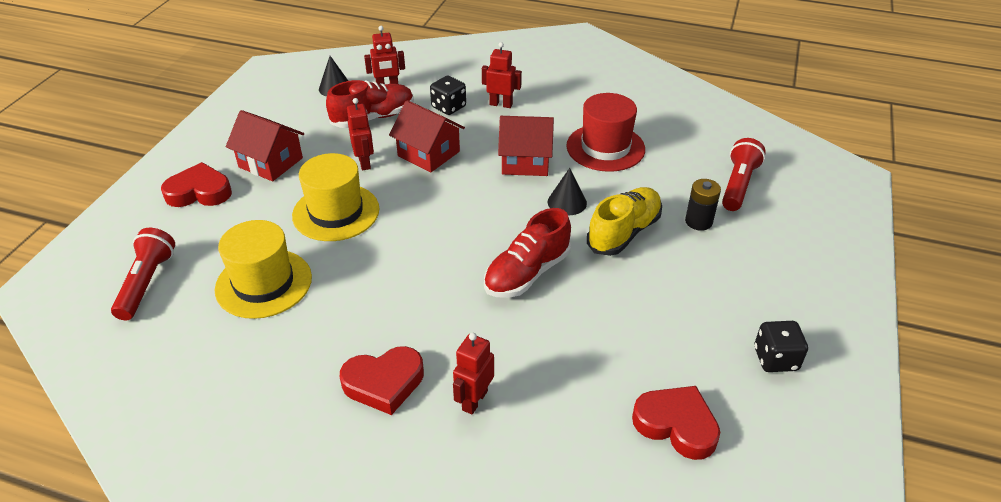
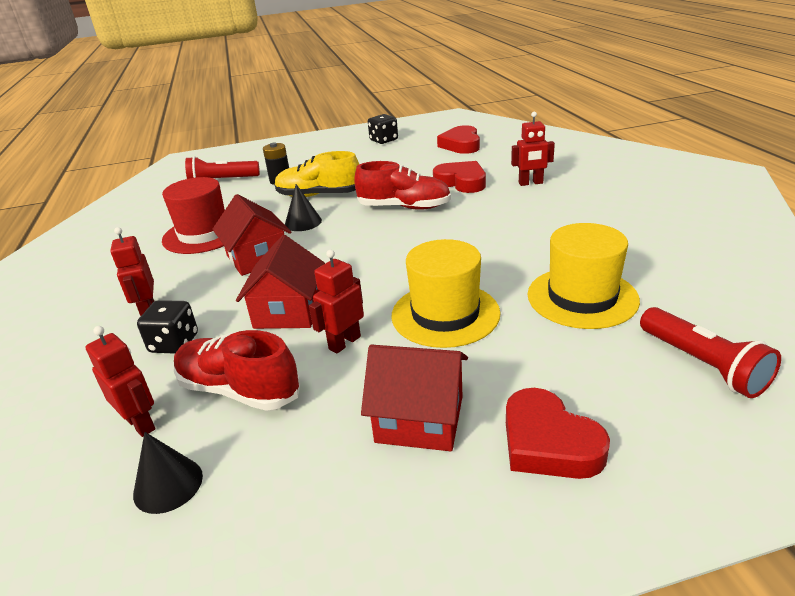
camera: 120 degrees left, 10 degrees down
(147, 283) = (702, 365): red flashlight -> red flashlight turned 90 degrees counterclockwise
(270, 162) = (420, 419): red house -> red house turned 75 degrees counterclockwise
(384, 383) = (568, 208): red heart -> red heart (461, 182)

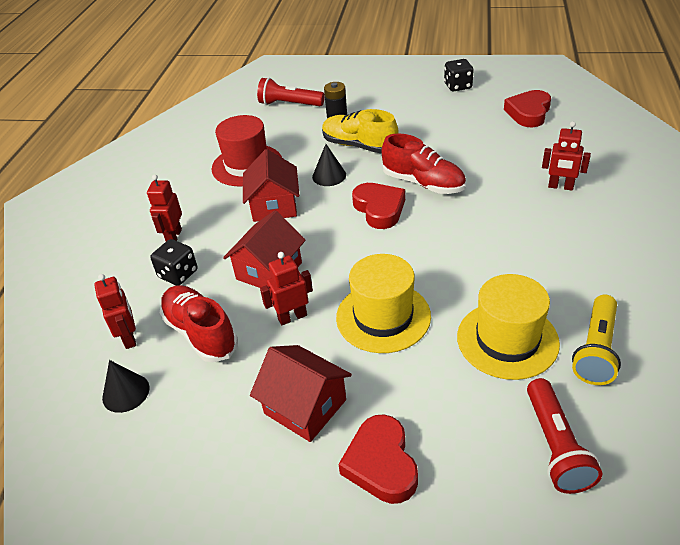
camera: 25 degrees right, 10 degrees up
(461, 182) = (495, 165): red heart -> red heart (379, 209)
(665, 282) = (596, 350): none -> yellow flashlight

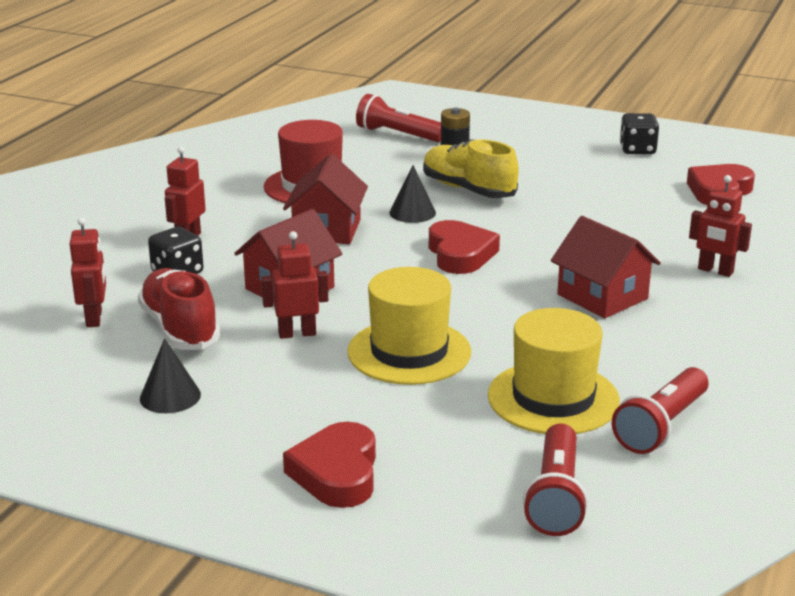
camera: 10 degrees right, 15 degrees down
(126, 392) = (70, 363): black cone -> black cone (170, 396)
(305, 407) = (272, 411): red house -> red house (602, 297)
(423, 183) = (532, 239): red shoe -> none
(596, 350) = (661, 426): yellow flashlight -> red flashlight

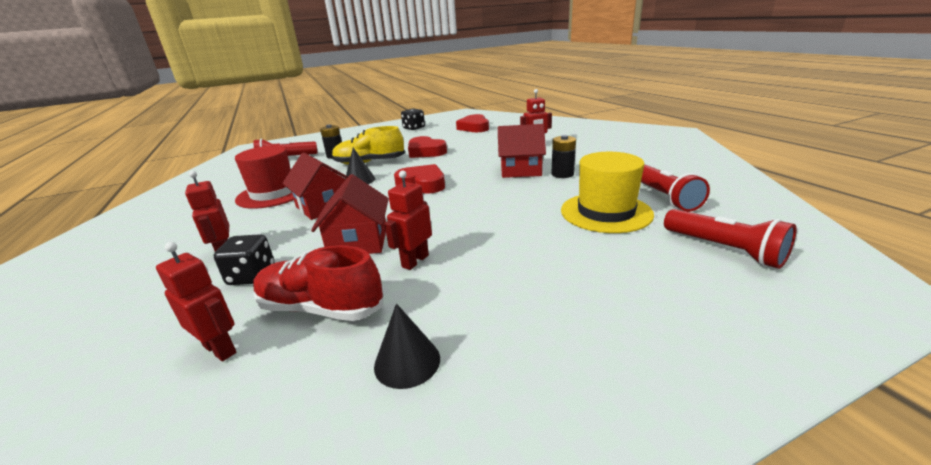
camera: 45 degrees left, 0 degrees up
(337, 473) = (626, 322): red heart -> red heart (425, 152)
(409, 352) = (498, 233): yellow hat -> none
(633, 331) = (562, 174): none -> black battery

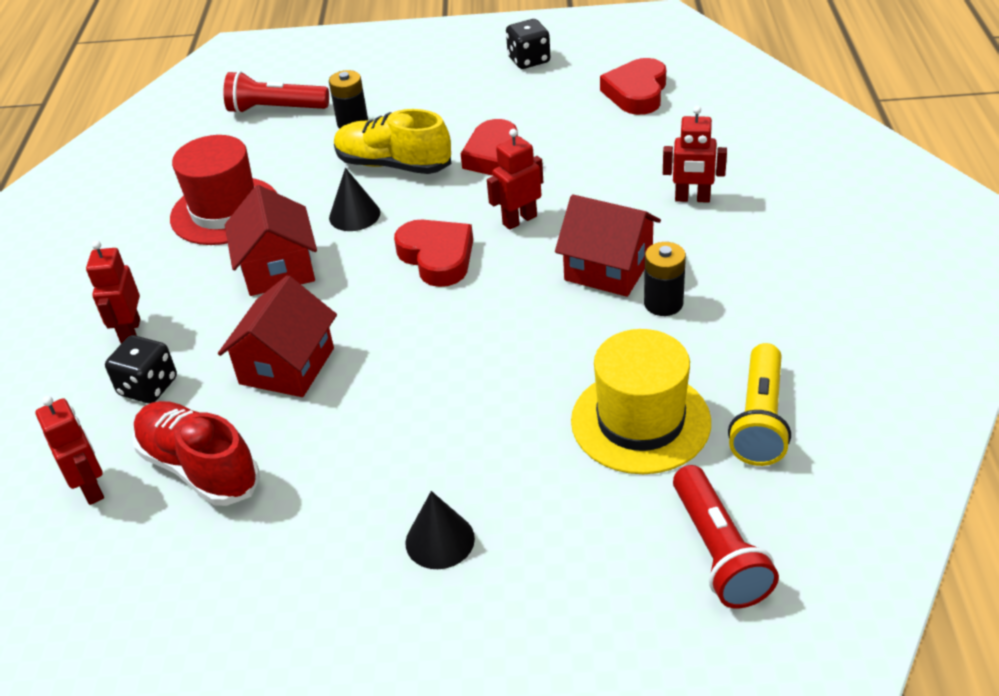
camera: 25 degrees right, 15 degrees up
(407, 362) = (247, 571): black cone -> black cone (440, 540)
(415, 261) = (332, 428): red robot -> red robot (519, 220)
(665, 197) = (759, 419): red flashlight -> yellow flashlight

